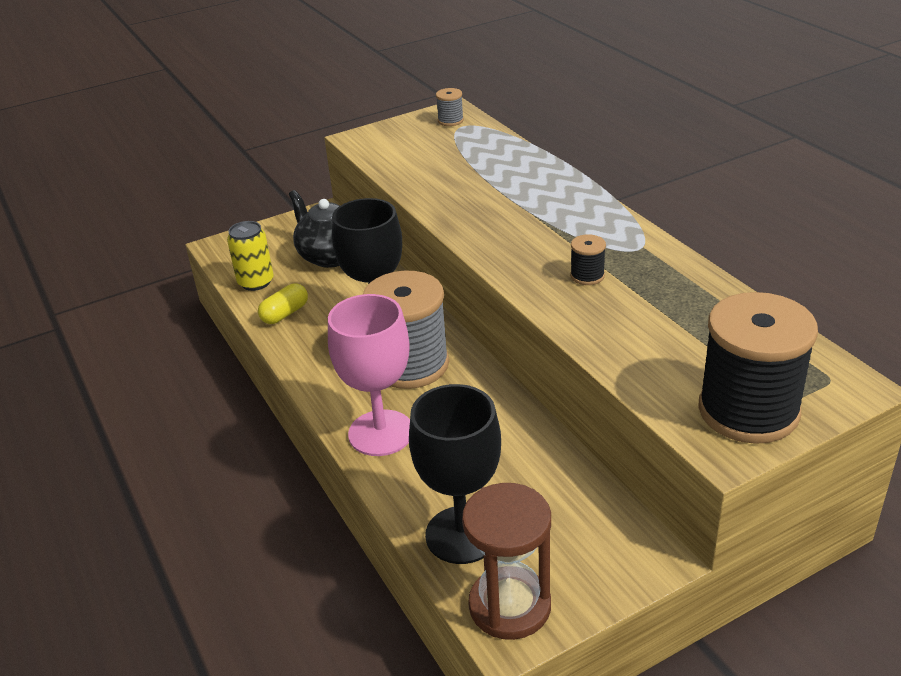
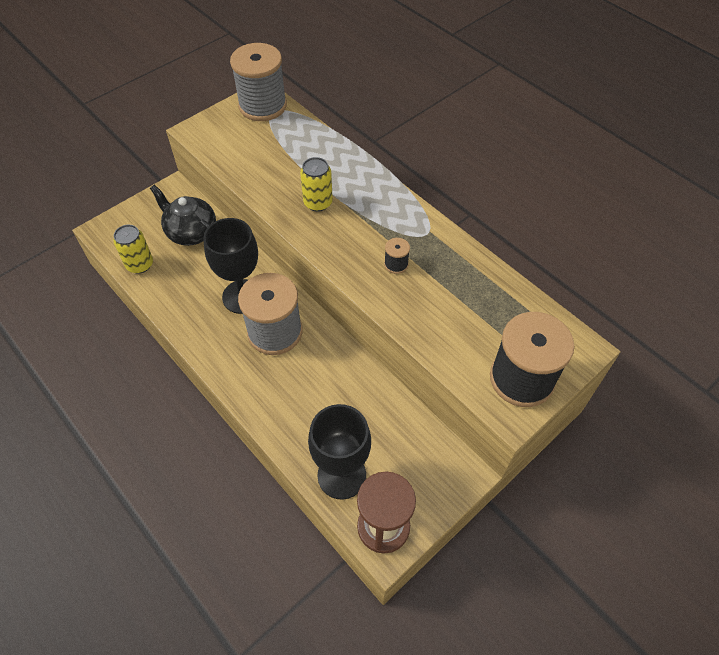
camera: 15 degrees left, 20 degrees up
(285, 314) = (171, 294): yellow capsule -> none
(381, 433) = (268, 397): pink goblet -> none
(450, 121) = (262, 106): grey spool -> grey spool, size x2.39
(496, 210) = (318, 203): none -> yellow can

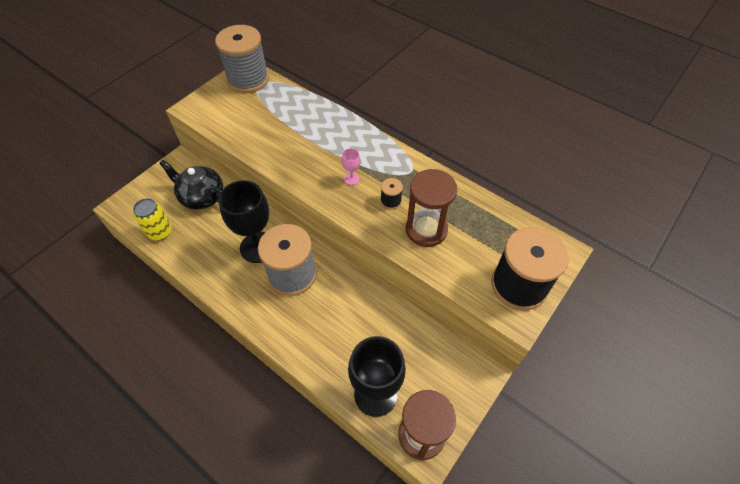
camera: 10 degrees left, 0 degrees up
(318, 203) = (312, 157): yellow can -> none
(357, 233) = (351, 178): none -> pink goblet
(429, 302) = (426, 230): none -> brown hourglass

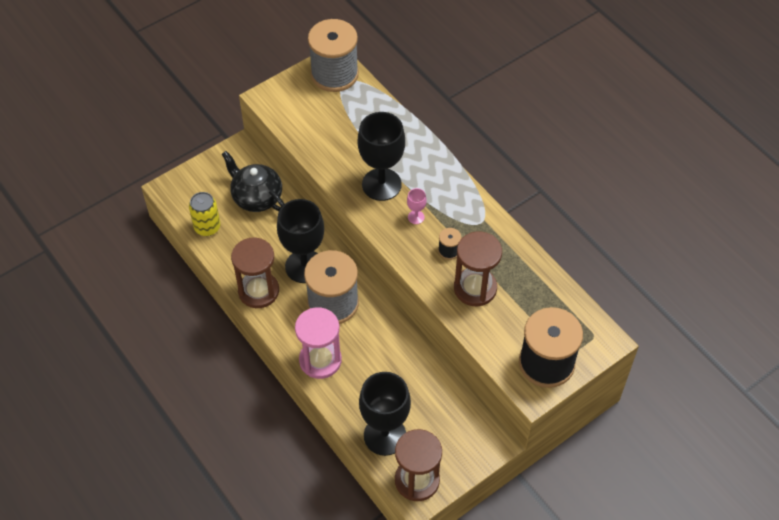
camera: 15 degrees right, 0 degrees up
(219, 279) = (258, 291): none -> brown hourglass
(293, 332) = (320, 360): none -> pink hourglass
(312, 157) = (381, 184): none -> black goblet

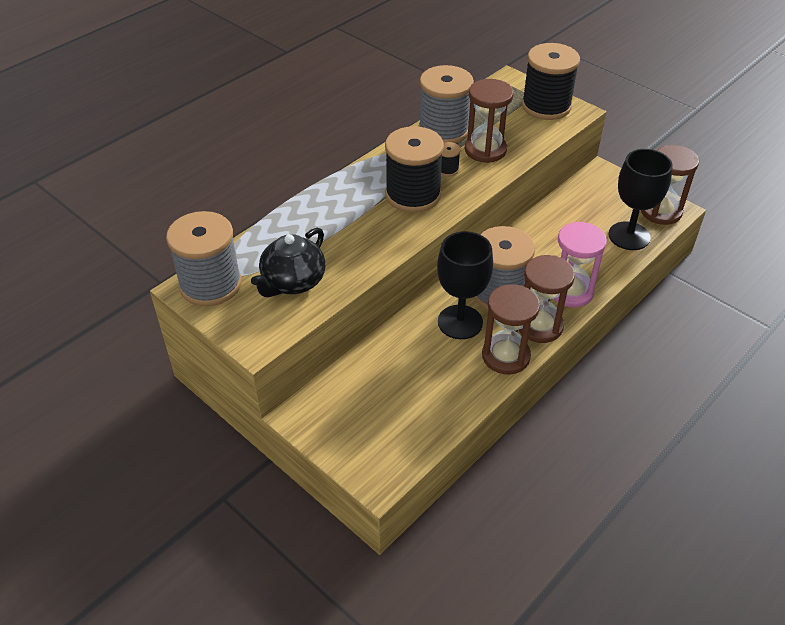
camera: 100 degrees left, 10 degrees down
(207, 227) = (430, 424): yellow can -> none
(256, 197) = (373, 383): black teapot -> black teapot (293, 282)
(285, 324) = (539, 326): none -> brown hourglass
(381, 184) = (376, 224): black goblet -> none
(416, 217) = (413, 195): pink goblet -> black spool
(514, 259) = (444, 130): none -> grey spool

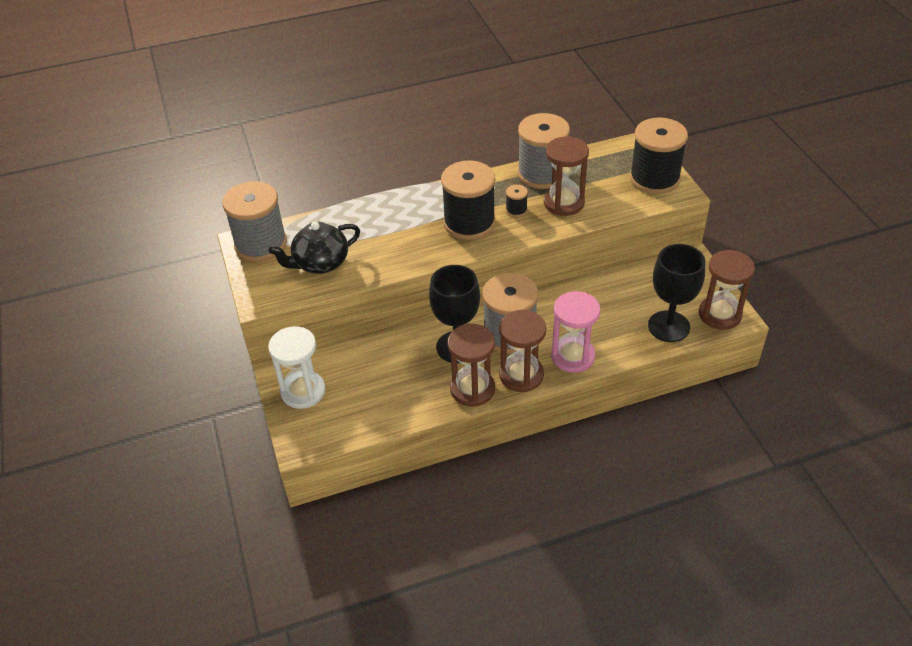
camera: 30 degrees right, 0 degrees up
(339, 425) = (303, 391): none -> white hourglass

